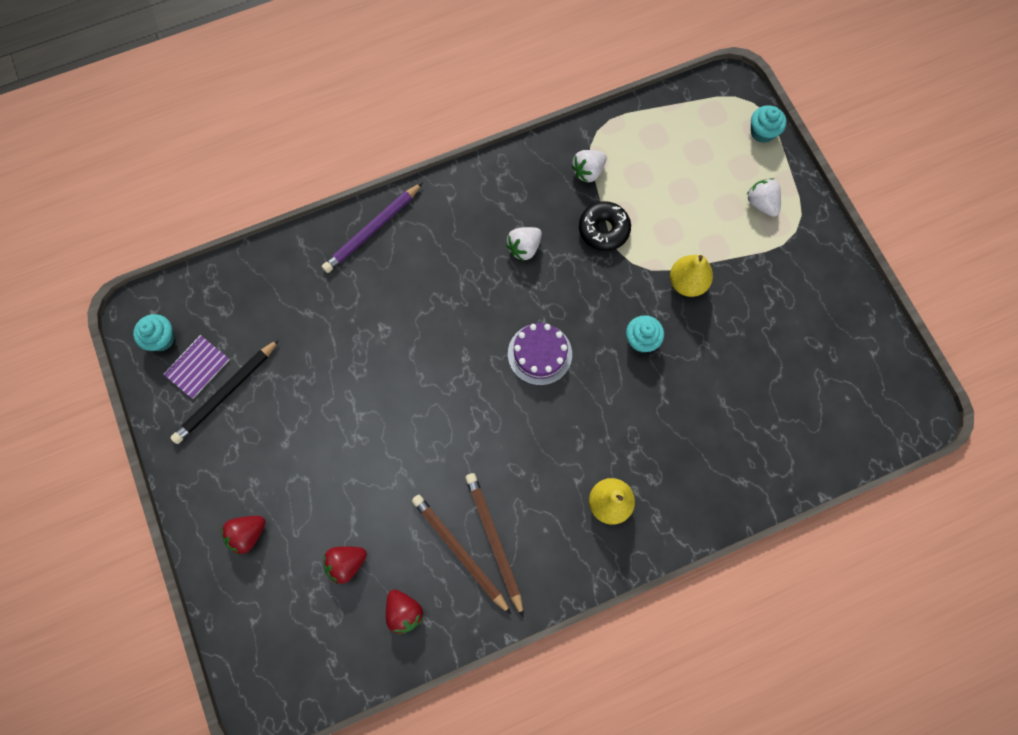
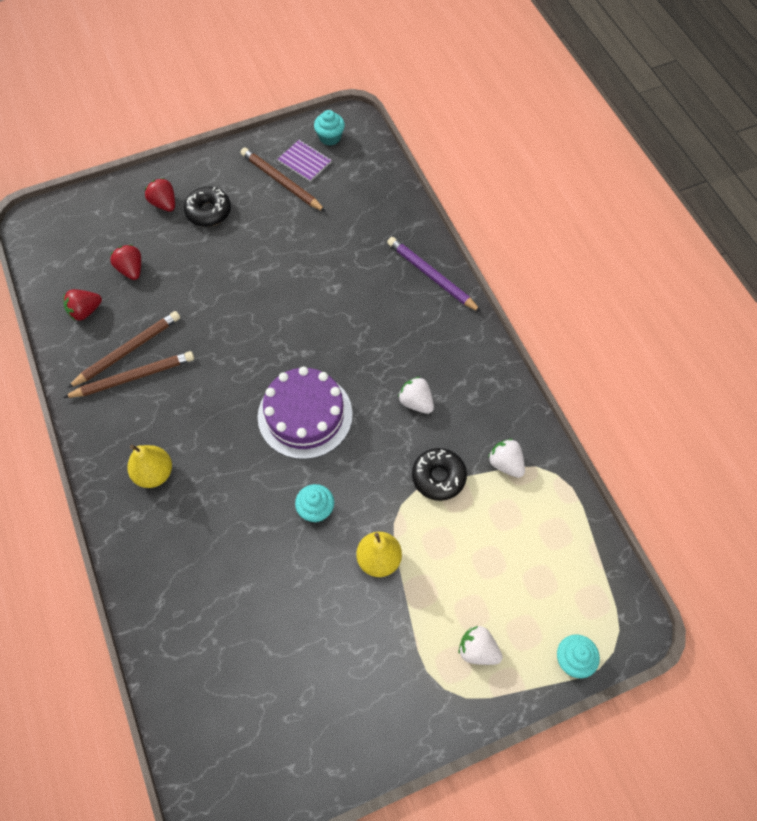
camera: 90 degrees right, 10 degrees down
(226, 393) = (281, 182): black pencil -> brown pencil
(265, 477) = (208, 211): none -> black donut
(539, 354) = (305, 415): purple cake -> purple cake, size x1.52
(761, 203) = (477, 650): white strawberry -> white strawberry turned 120 degrees counterclockwise

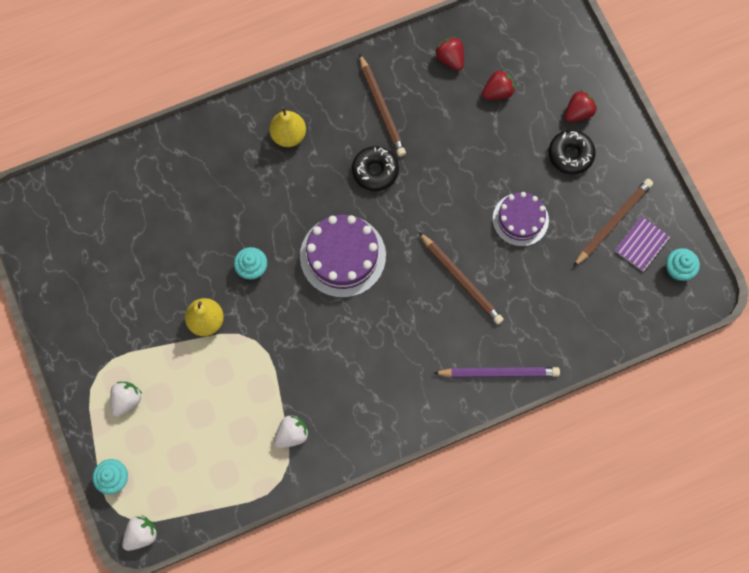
camera: 90 degrees right, 10 degrees up
(128, 350) = (409, 100): brown pencil -> brown pencil (461, 280)
(273, 254) = (520, 219): none -> purple cake
(416, 402) = (355, 355): white strawberry -> white strawberry (141, 534)
(431, 276) = (499, 373): purple pencil -> purple pencil turned 45 degrees clockwise
(438, 477) = (280, 373): black donut -> black donut (375, 171)

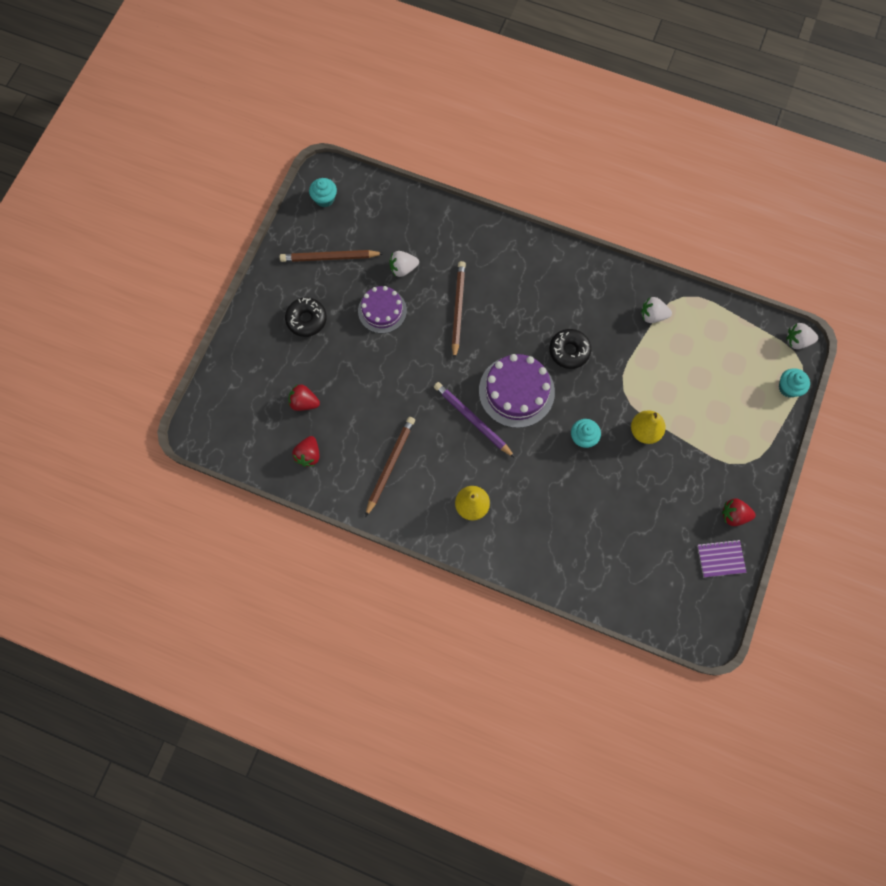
camera: 135 degrees left, 0 degrees up
(127, 400) = (741, 428): white strawberry -> white strawberry (403, 268)
(375, 171) = (439, 426): black donut -> black donut (569, 351)
(499, 373) = (493, 239): purple pencil -> purple pencil (472, 420)
(578, 112) = (270, 340): red strawberry -> red strawberry (734, 515)
(641, 244) = (328, 230): purple notebook -> purple notebook (720, 559)

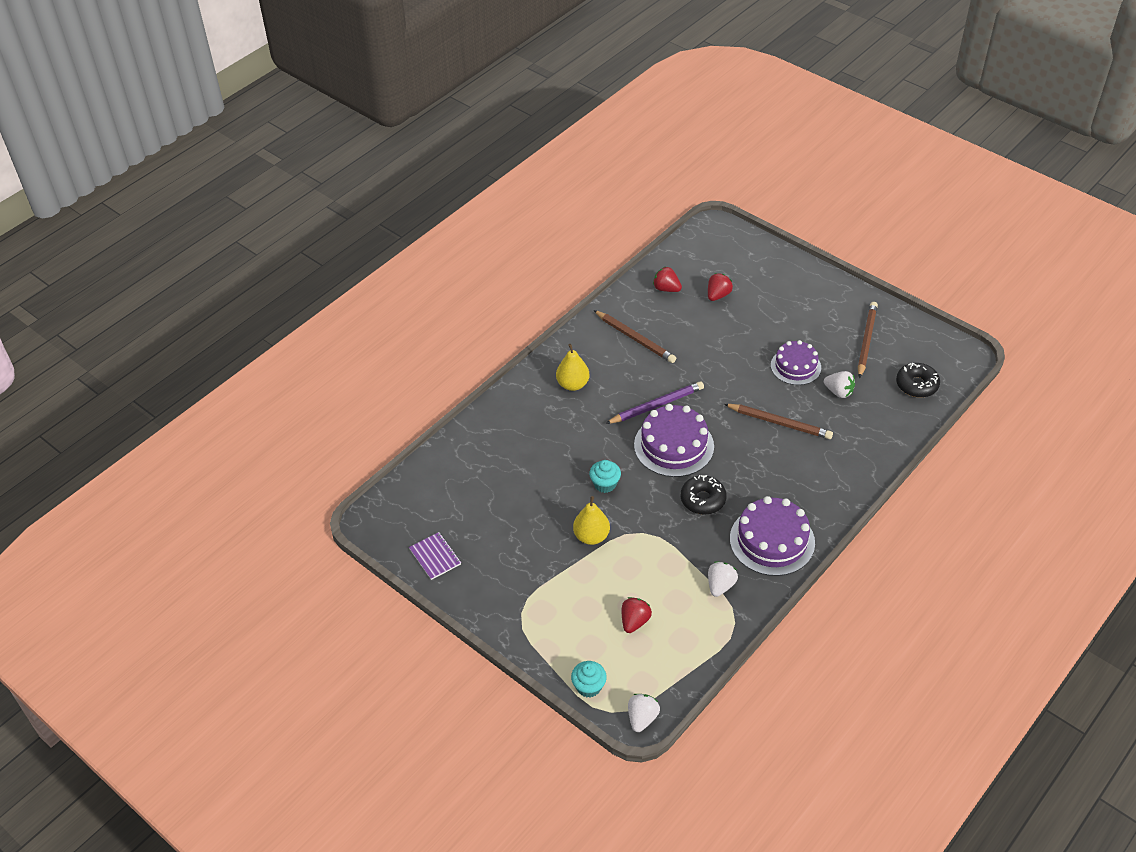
camera: 110 degrees right, 25 degrees down
(306, 319) = (802, 312): black donut -> black donut (916, 385)
(324, 199) = (937, 350): turquoise cupcake -> none
(403, 268) = (838, 392): white strawberry -> white strawberry turned 120 degrees clockwise
(591, 287) = (772, 540): none -> purple cake
(720, 559) = (435, 557): purple notebook -> purple notebook turned 45 degrees counterclockwise
(734, 515) = (472, 583): red strawberry -> red strawberry (634, 621)

